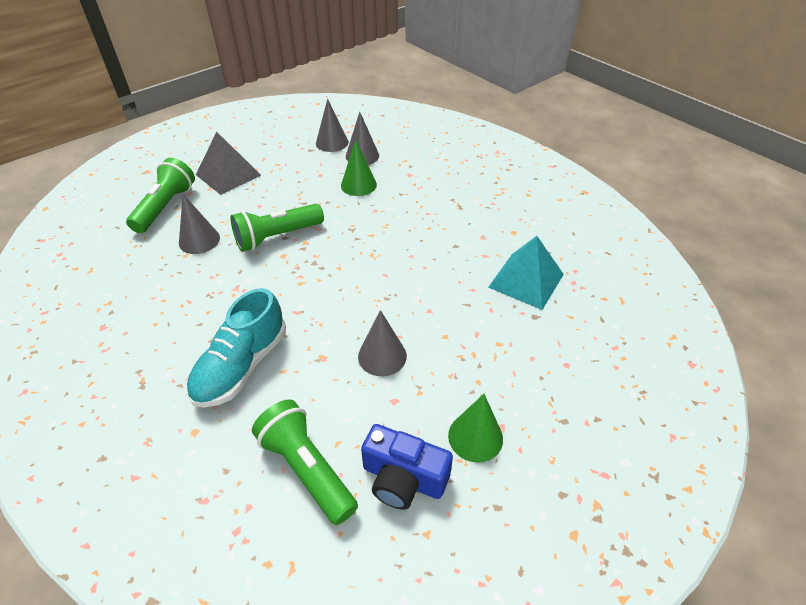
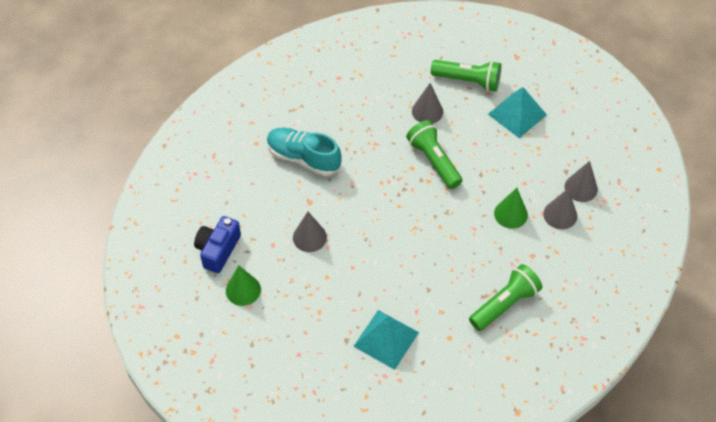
camera: 90 degrees right, 10 degrees up
(228, 175) = (517, 114): grey pyramid -> turquoise pyramid
(307, 469) = (228, 201): green flashlight -> green flashlight (504, 304)

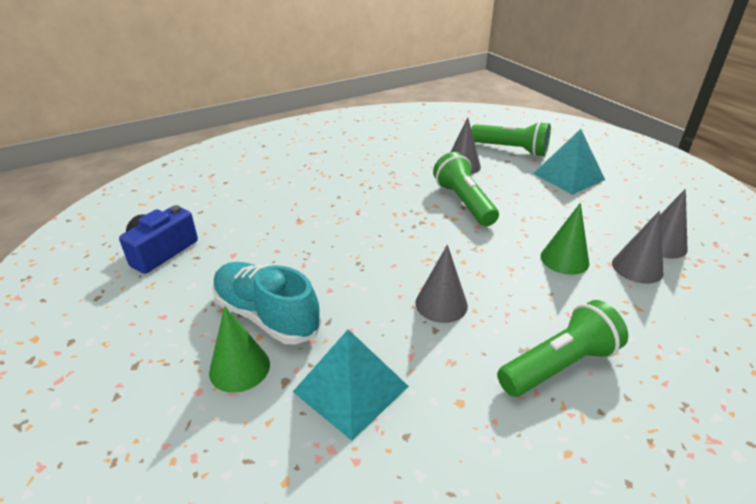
camera: 10 degrees right, 20 degrees down
(243, 290) = (165, 296): green cone -> green cone (239, 368)
(303, 158) = (309, 186): turquoise shoe -> turquoise shoe (266, 316)
(309, 237) = (284, 252): grey cone -> grey cone (441, 304)

